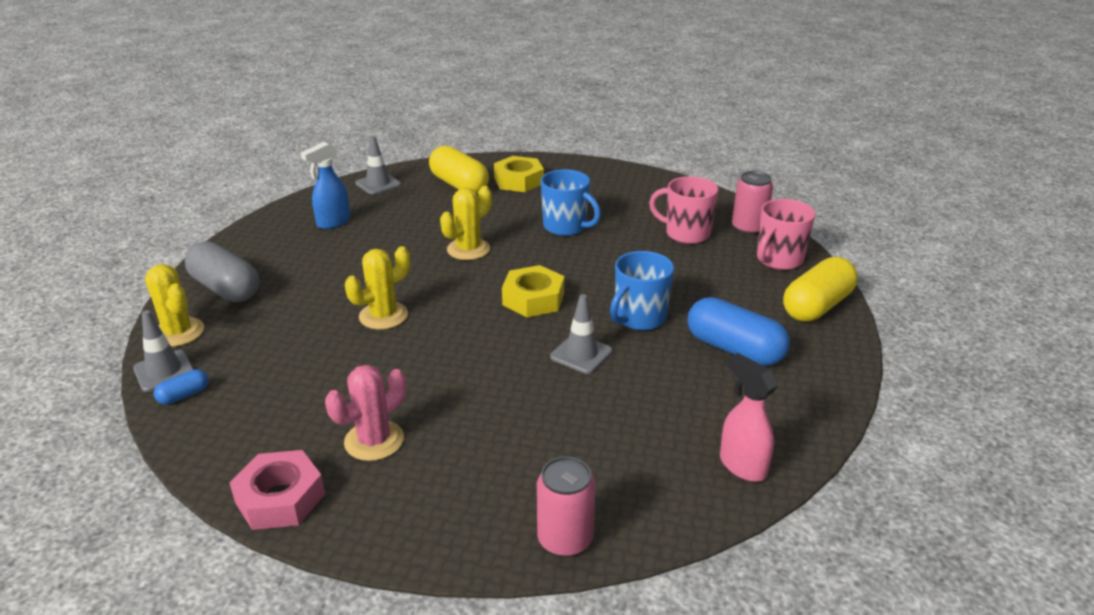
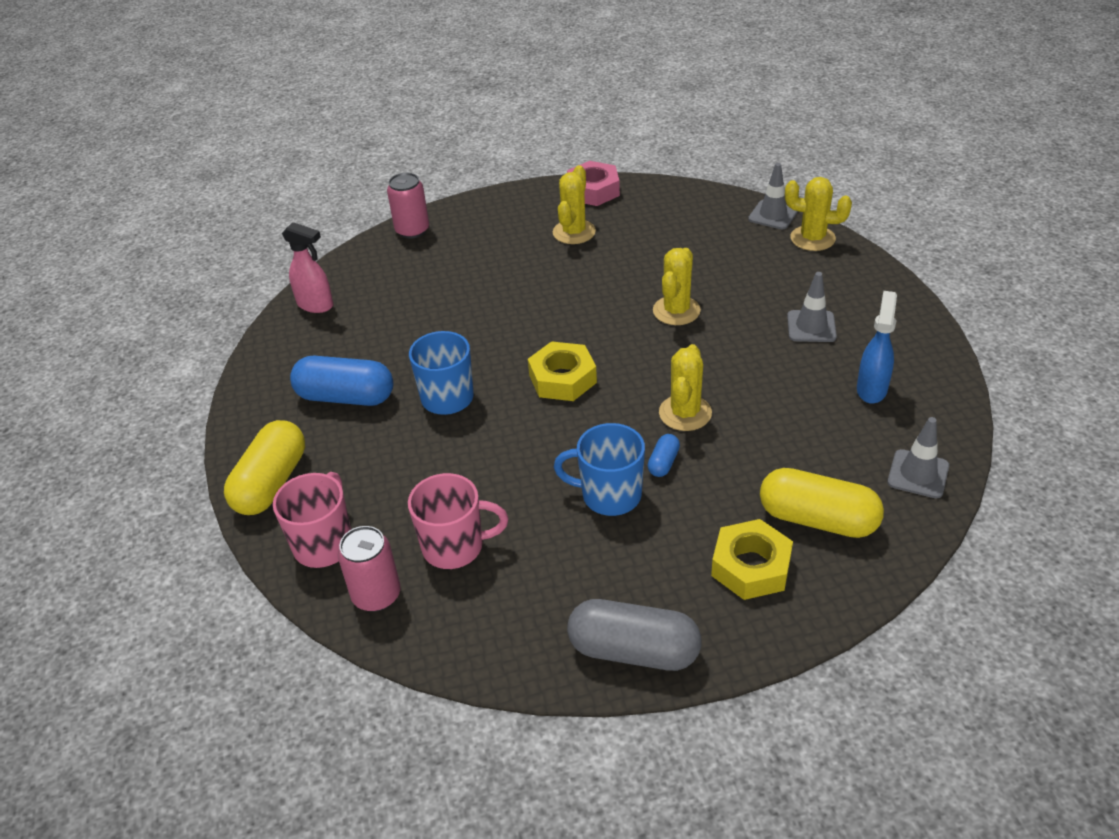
camera: 155 degrees right, 10 degrees up
(184, 395) = (733, 209): blue capsule -> blue capsule (663, 463)
(225, 289) = (842, 281): grey capsule -> grey capsule (633, 650)
(374, 441) = (574, 232): pink cactus -> yellow cactus
(581, 354) = (478, 341): grey traffic cone -> grey traffic cone (811, 326)

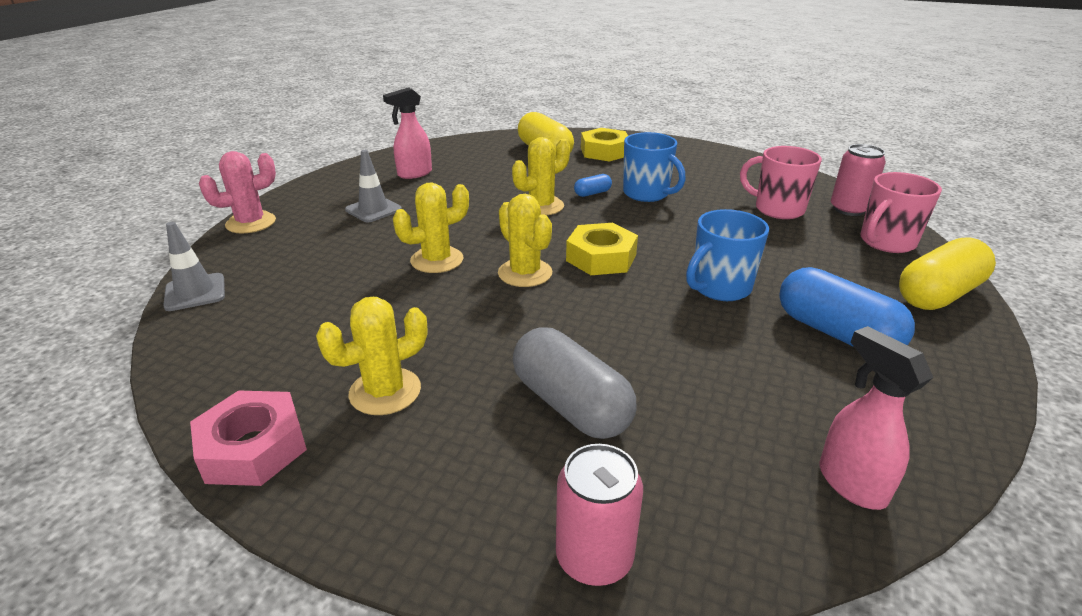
camera: 145 degrees left, 10 degrees down
(633, 650) = (700, 152): grey capsule -> grey capsule (570, 405)
(812, 238) = (226, 257): yellow cactus -> yellow cactus (525, 273)
(866, 265) = (251, 223): none -> pink cactus
(871, 389) = (414, 174): blue spray bottle -> pink spray bottle
(918, 474) = (467, 146): grey traffic cone -> none

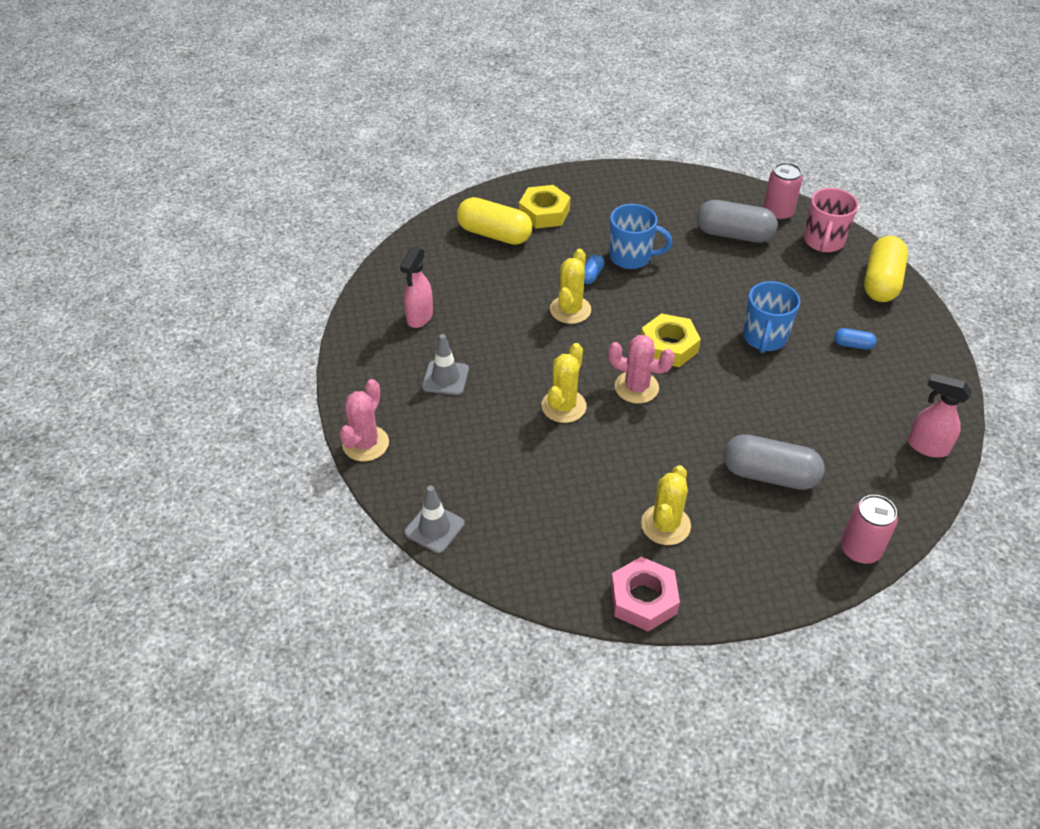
camera: 35 degrees left, 15 degrees up
(525, 273) = (636, 387): yellow cactus -> pink cactus
(777, 209) = (733, 234): pink mug -> grey capsule
(836, 333) = (853, 345): blue capsule -> blue capsule, size x0.46

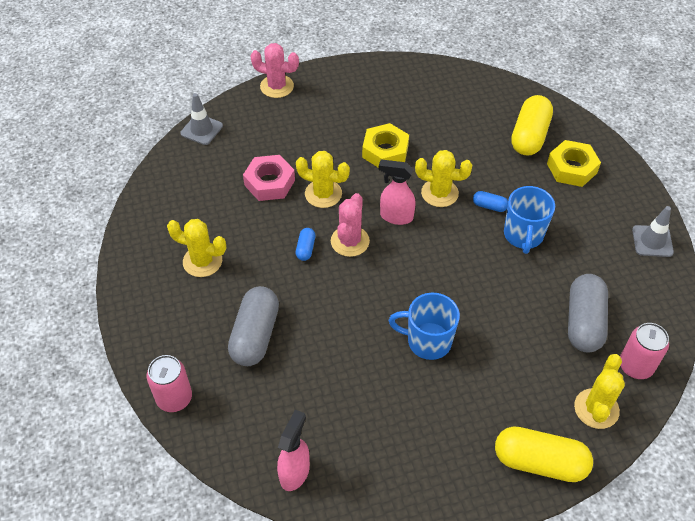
camera: 85 degrees right, 5 degrees up
(419, 317) = (412, 100): pink spray bottle -> pink spray bottle (396, 216)
(445, 378) = (346, 121): grey traffic cone -> grey traffic cone (652, 241)
(643, 599) = (135, 248): pink nut -> pink nut (269, 183)
(669, 346) = (404, 264): yellow nut -> yellow nut (385, 151)
(823, 242) = (596, 409): pink mug -> yellow cactus
(853, 345) = (431, 421): blue capsule -> blue capsule (305, 249)

